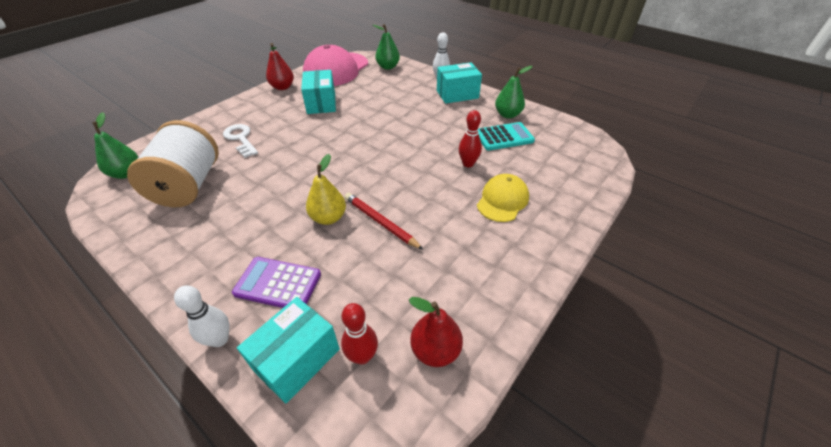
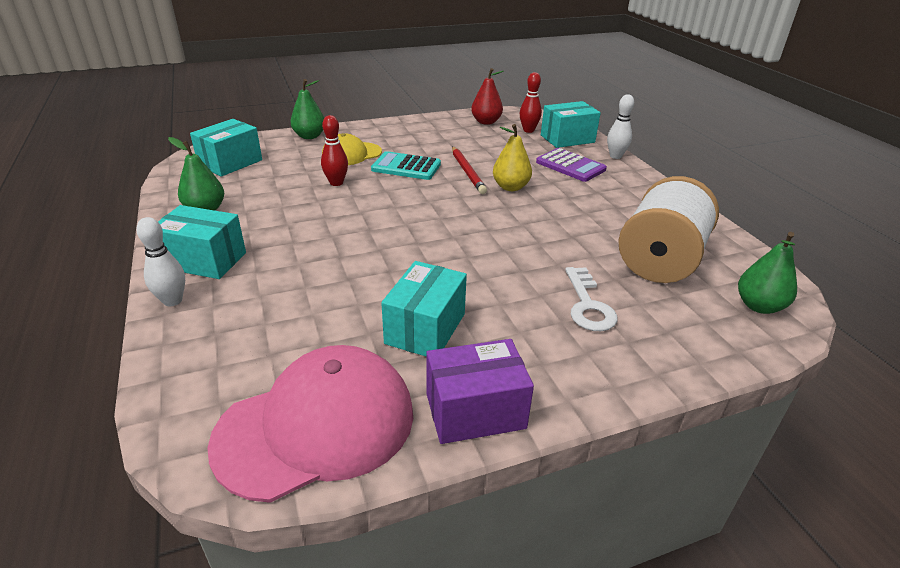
camera: 150 degrees left, 10 degrees down
(282, 87) = (475, 411): red pear -> purple box
(388, 67) = (205, 380): green pear -> green pear (309, 136)
(504, 137) = (259, 191): turquoise calculator -> turquoise calculator (406, 167)
(566, 150) = (230, 163): none -> turquoise box

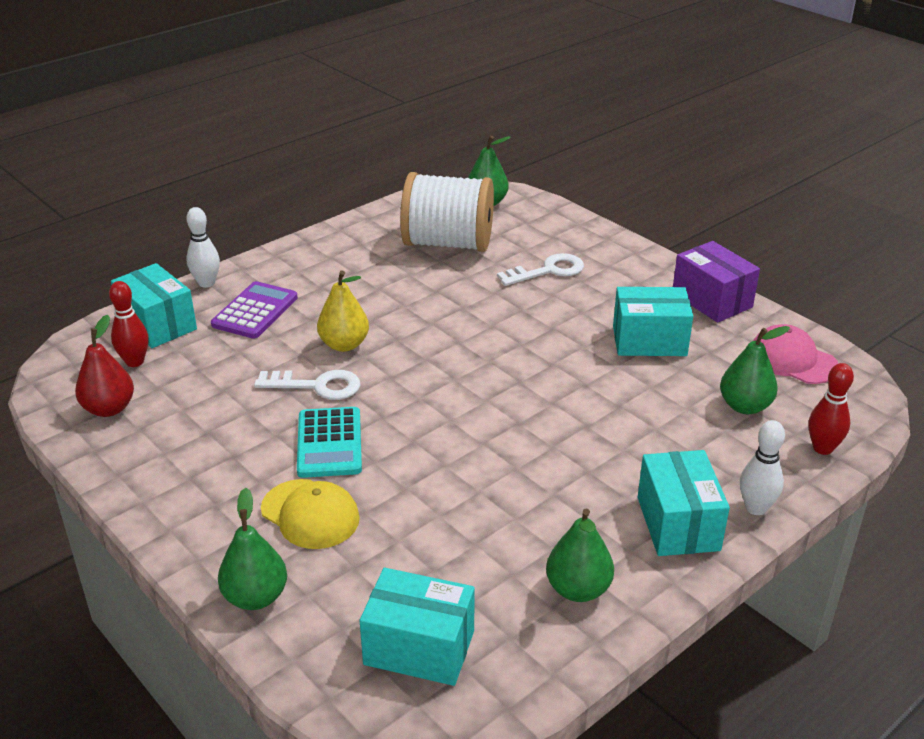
camera: 110 degrees left, 0 degrees up
(281, 350) = (745, 406): none -> green pear
(316, 426) = (792, 360): pink cap -> pink cap, size x0.57
(336, 183) = (418, 493): red bowling pin -> red bowling pin (822, 448)
(467, 172) = (317, 386): red pencil -> white key

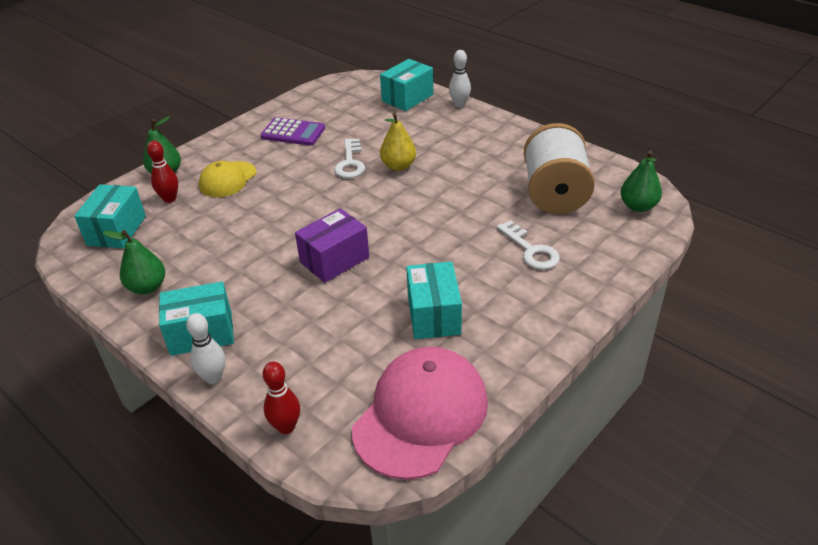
camera: 85 degrees right, 5 degrees up
(109, 409) = (322, 101): red pear -> none
(135, 362) = (367, 99): red bowling pin -> red bowling pin (170, 199)
(255, 311) = (430, 127): purple calculator -> purple calculator (293, 133)
(329, 443) = (291, 176): turquoise calculator -> none
(712, 300) = (514, 358): purple box -> purple box (334, 260)
(745, 406) = (343, 376): green pear -> none
(792, 360) = (421, 415): pink cap -> pink cap, size x1.74

